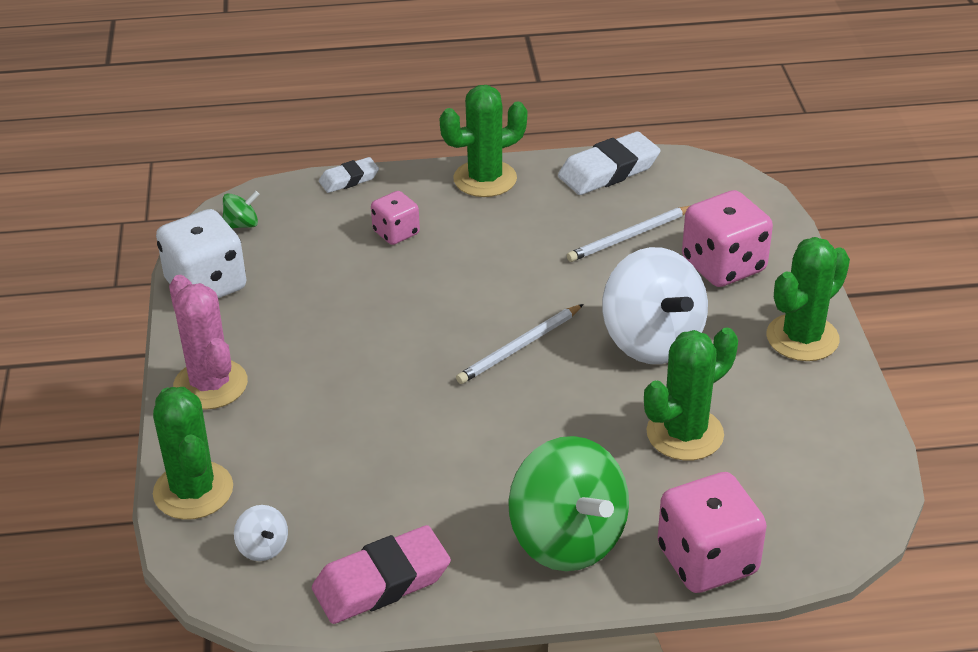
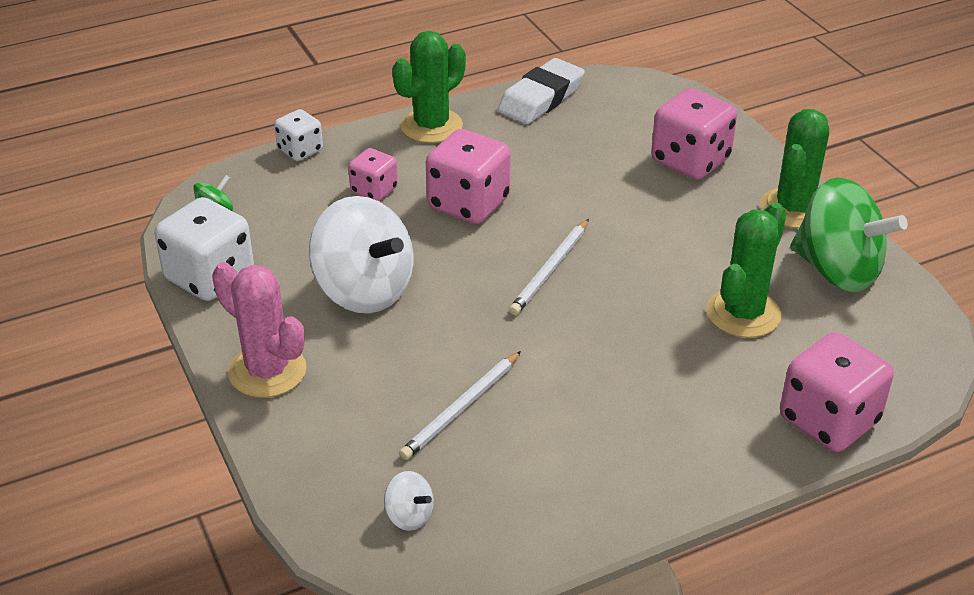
camera: 20 degrees left, 0 degrees up
(193, 491) = (307, 478): green cactus -> none
(349, 179) = (300, 150): white eraser -> white dice
(381, 582) = (545, 518): pink eraser -> none
(478, 264) = (468, 204): none -> pink dice
(567, 539) = (695, 433): green spinning top -> green spinning top (837, 271)
(629, 236) = (593, 152): white pencil -> white pencil (461, 408)
(652, 341) = (666, 238): white spinning top -> white spinning top (364, 291)

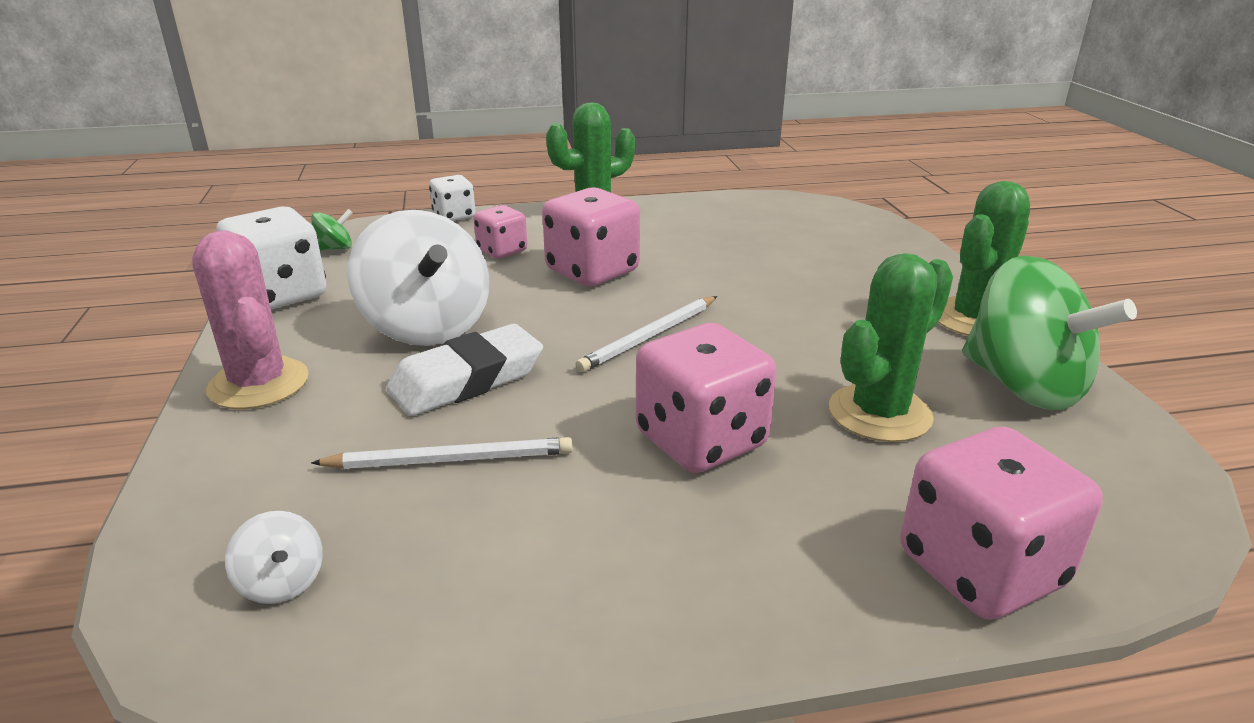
camera: 15 degrees right, 10 degrees down
(461, 408) = (451, 459): white pencil -> white pencil turned 150 degrees counterclockwise
(541, 98) = (716, 205): white eraser -> white eraser (467, 380)
(690, 161) = (858, 266): pink dice -> pink dice (701, 440)

